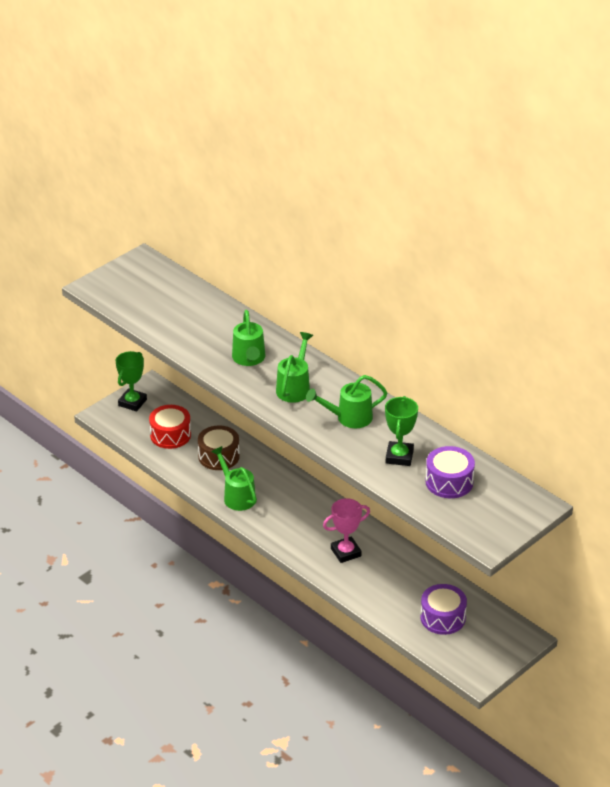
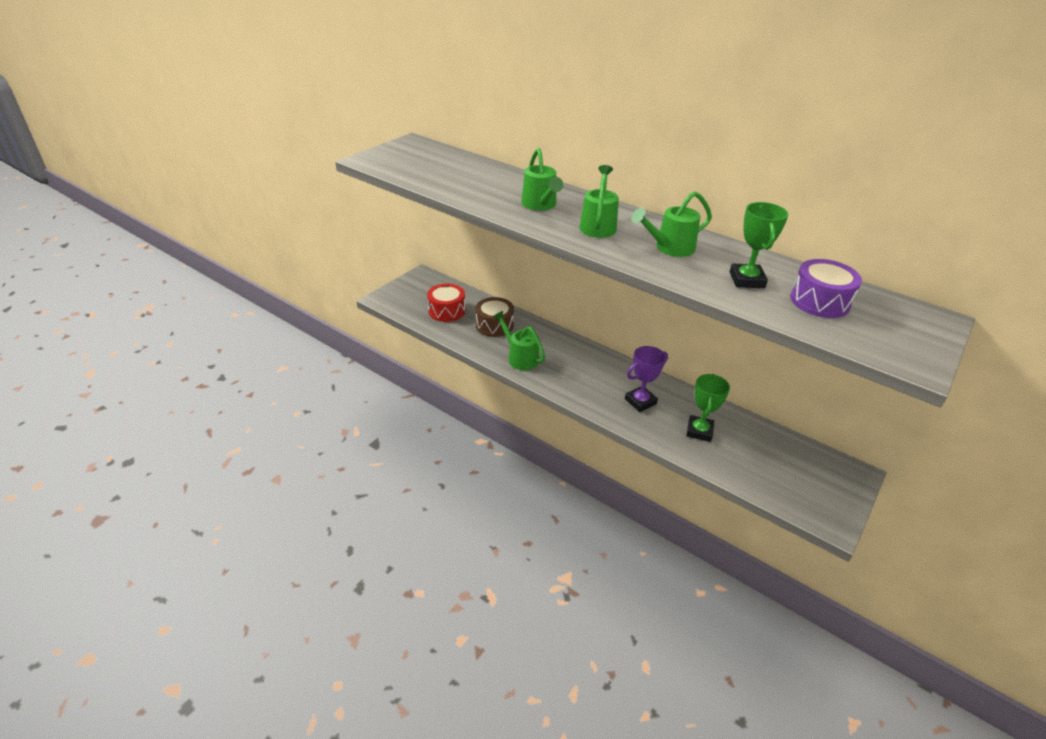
camera: 10 degrees left, 0 degrees up
(132, 402) = (408, 288): green trophy -> green trophy (699, 431)
(346, 552) = (640, 401): pink trophy -> purple trophy
(442, 618) = (764, 460): purple drum -> none

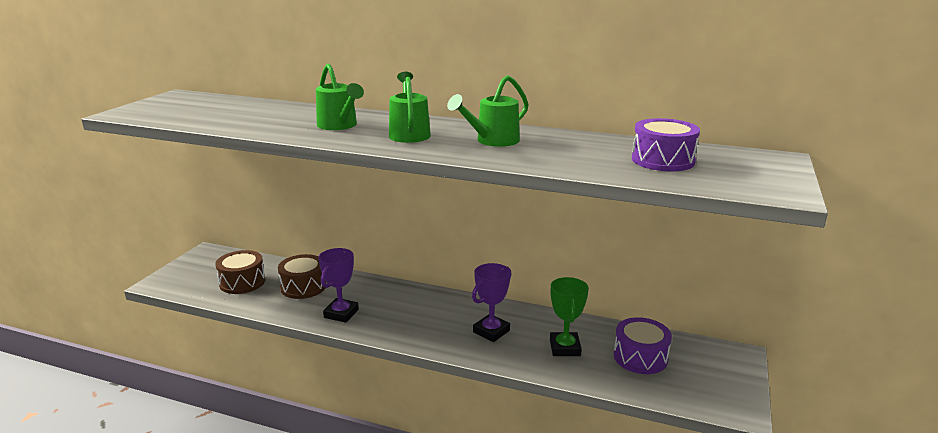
camera: 15 degrees left, 15 degrees down
(446, 311) = (242, 282): red drum -> brown drum
(520, 357) = (341, 313): green watering can -> purple trophy
(746, 280) = (583, 154): green trophy -> none
(763, 455) = (640, 357): none -> purple drum

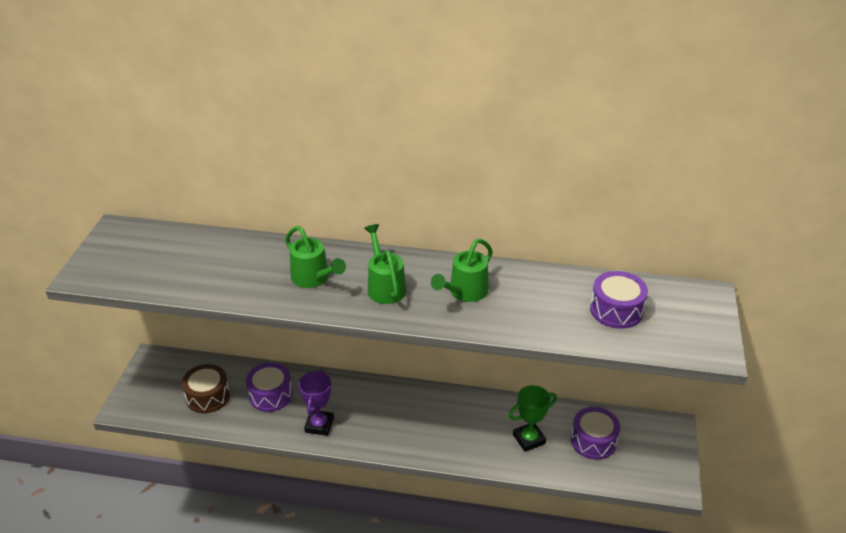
camera: 10 degrees left, 15 degrees up
(303, 287) = (270, 395): brown drum -> purple drum
(491, 331) = (461, 428): purple trophy -> none
(565, 348) = (529, 439): green trophy -> green trophy turned 75 degrees clockwise

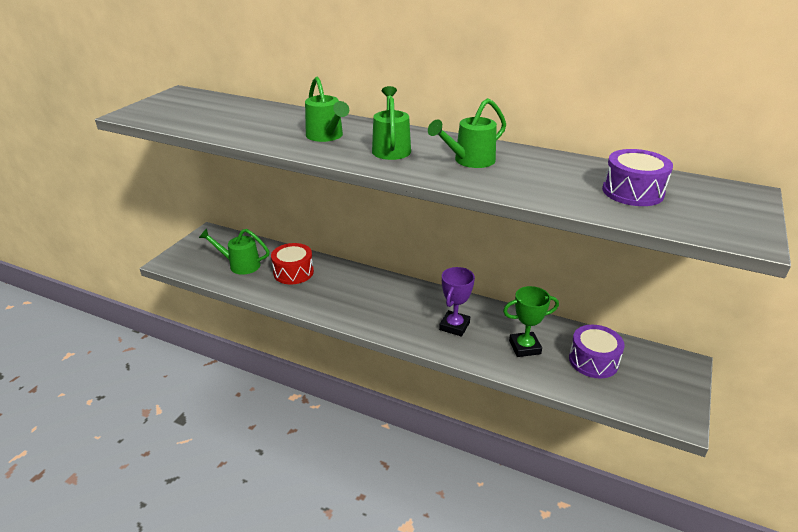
camera: 15 degrees right, 5 degrees down
(207, 396) = (240, 265): brown drum -> green watering can
(270, 395) = (293, 272): purple drum -> red drum
(319, 425) = (326, 301): purple trophy -> purple trophy (454, 326)

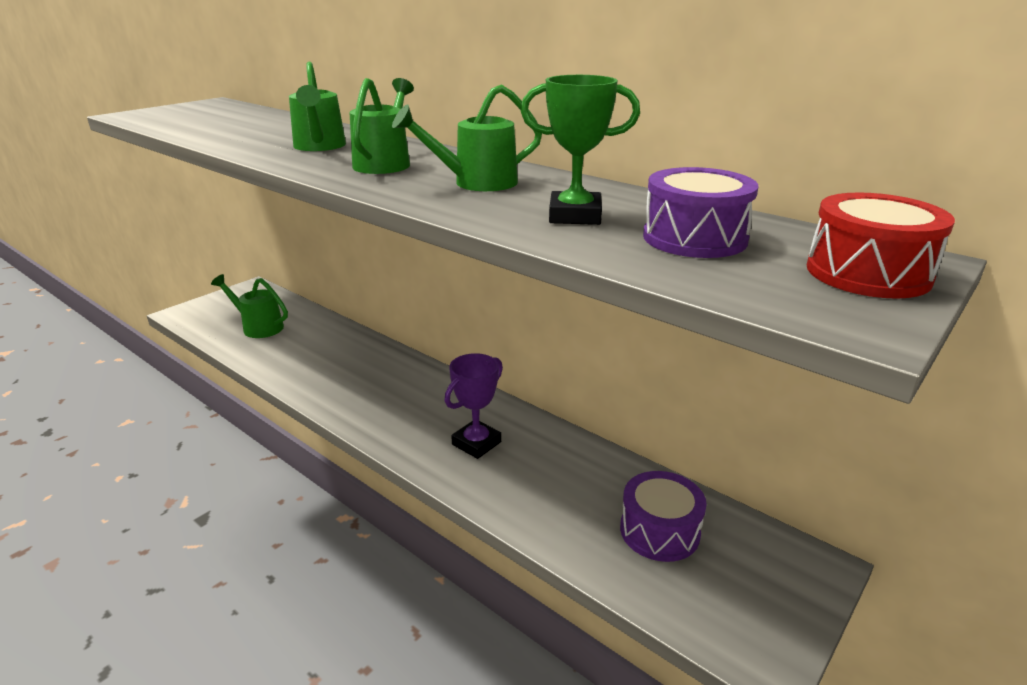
camera: 15 degrees right, 5 degrees down
(293, 272) = (314, 344): red drum -> red drum (867, 273)
(524, 347) = (561, 491): green trophy -> green trophy (575, 216)

